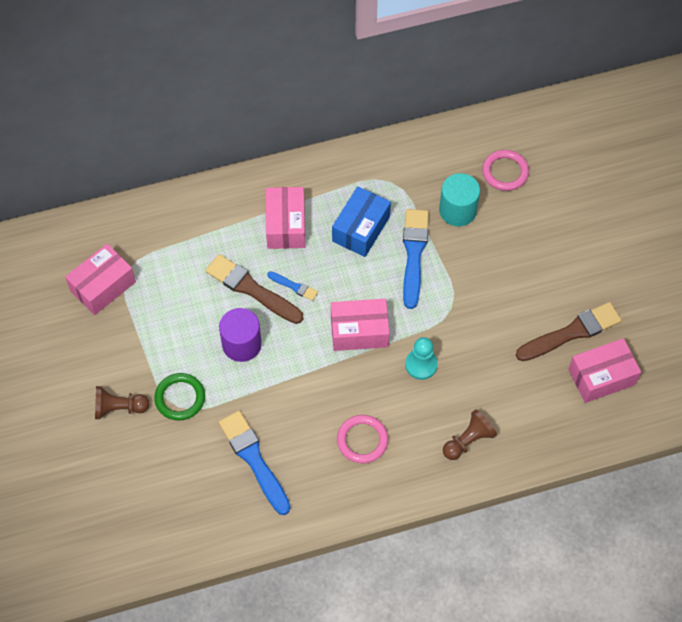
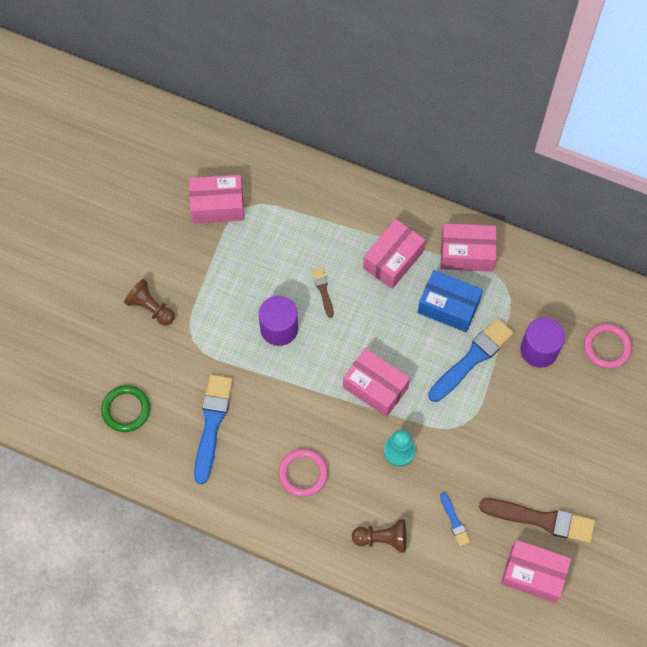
camera: 40 degrees right, 5 degrees up
(180, 398) = (199, 335): green ring -> green ring (126, 410)
(251, 289) = (323, 291): brown brush -> brown brush, size x0.49
(294, 286) = (357, 313): blue brush -> blue brush (454, 521)
(339, 179) = (466, 253): none -> pink box
(361, 229) = (448, 307): blue box -> blue box turned 45 degrees clockwise
(457, 210) = (539, 350): turquoise cylinder -> purple cylinder

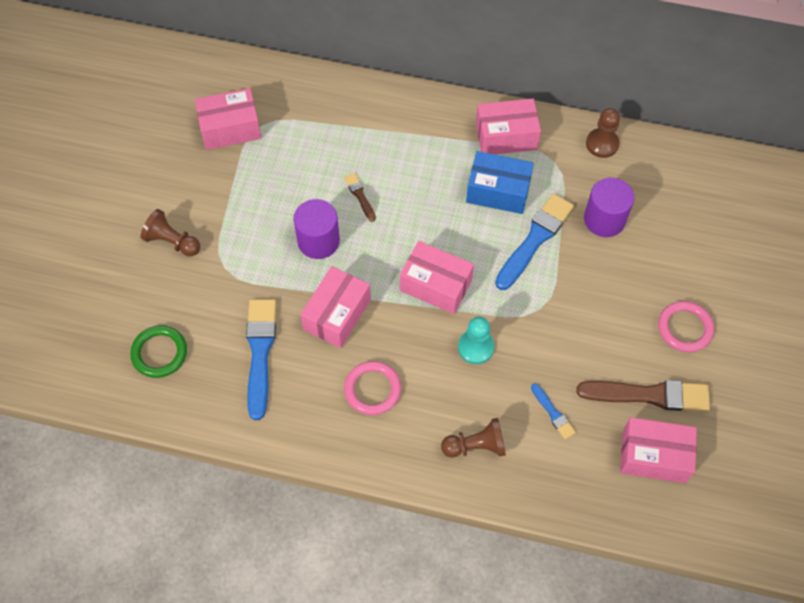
camera: 10 degrees left, 5 degrees down
(393, 260) = (429, 154): pink box -> pink box (337, 314)
(553, 275) = (602, 144): none -> brown pawn
(607, 347) = (675, 206): pink ring -> pink ring (684, 328)

